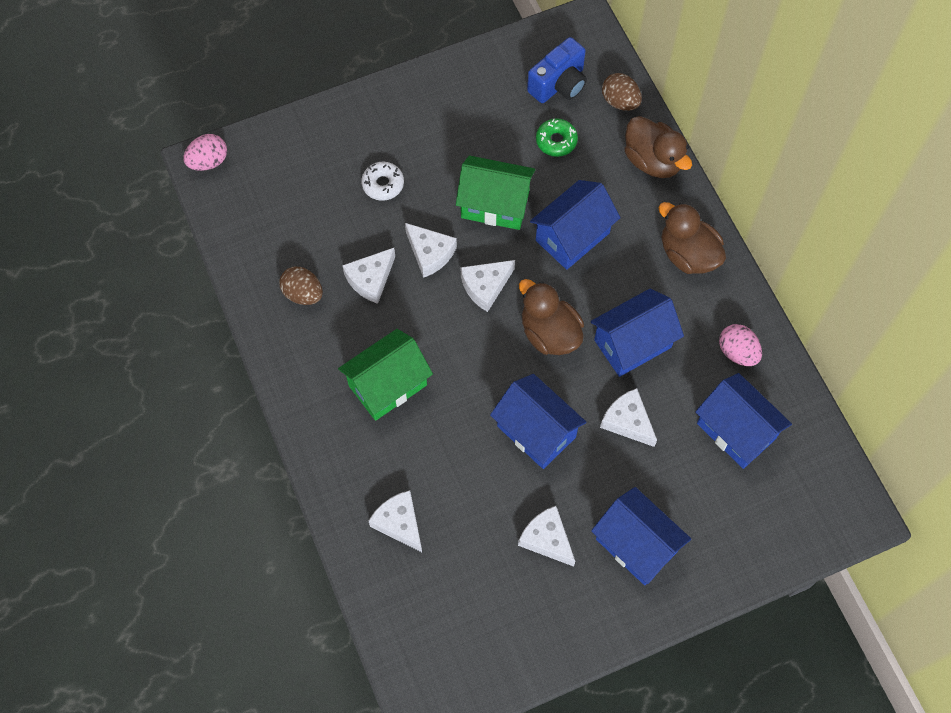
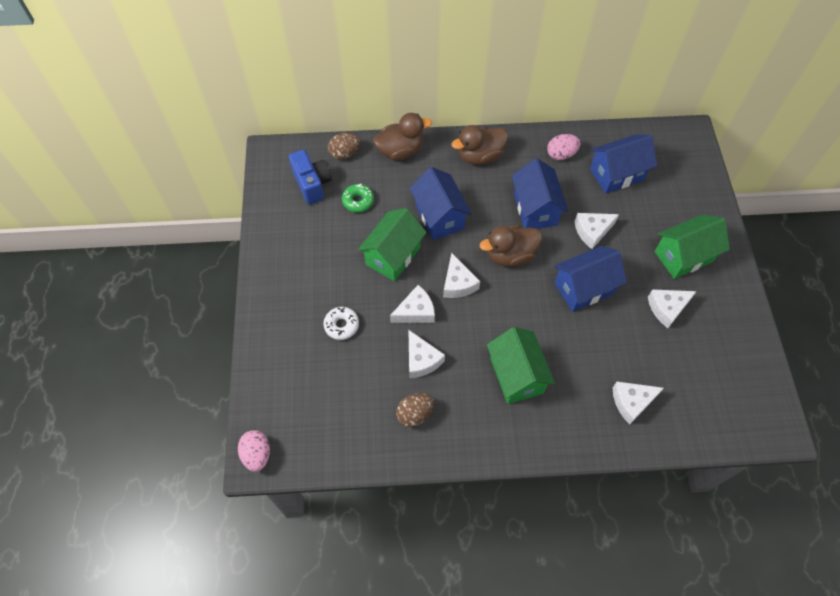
camera: 70 degrees left, 5 degrees down
(636, 545) = (683, 256): blue house -> green house

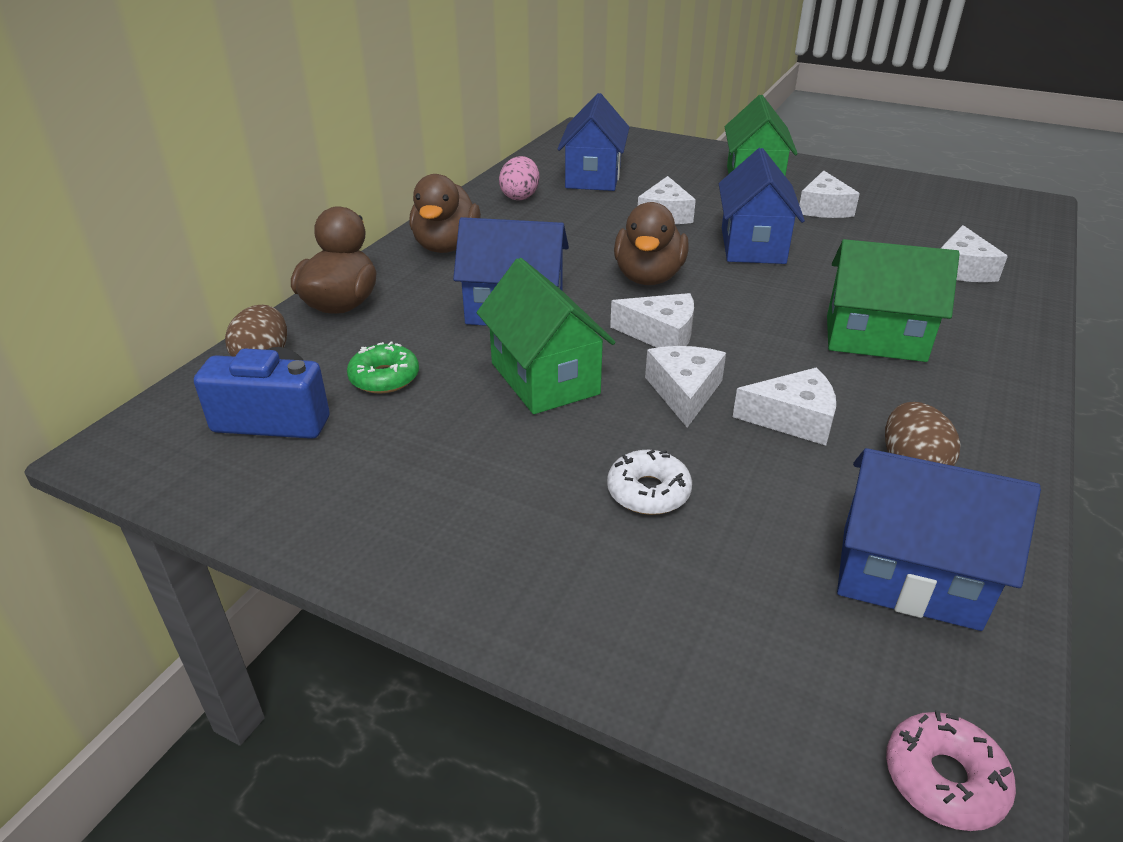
camera: 60 degrees left, 25 degrees down
(257, 454) = (944, 779): pink egg -> pink donut
(535, 209) = (588, 237): blue house -> blue house (908, 577)

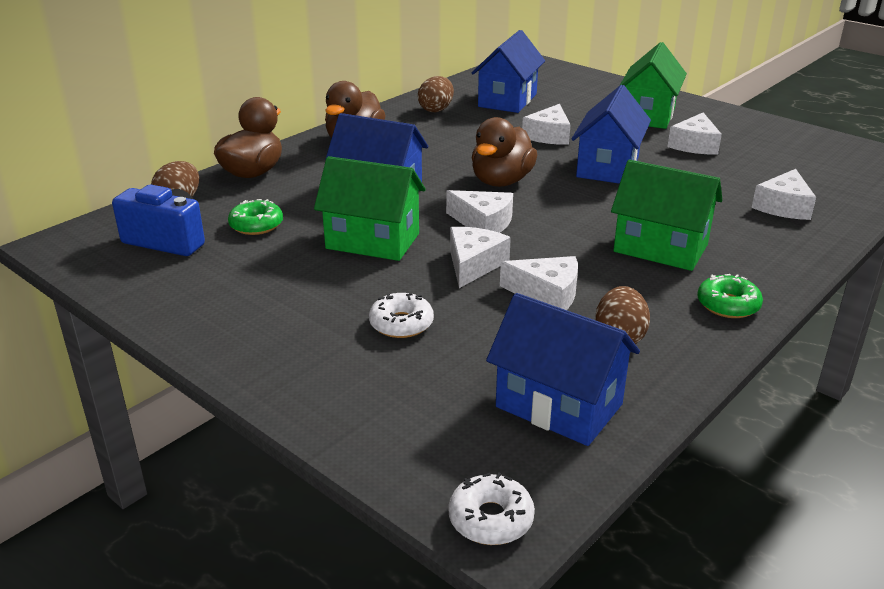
camera: 15 degrees right, 5 degrees down
(520, 197) = (436, 110): pink egg -> brown egg
(545, 378) = (372, 241): green house -> green house turned 60 degrees counterclockwise
(944, 779) = (490, 519): pink donut -> white donut
(994, 400) = (728, 305): none -> green donut

